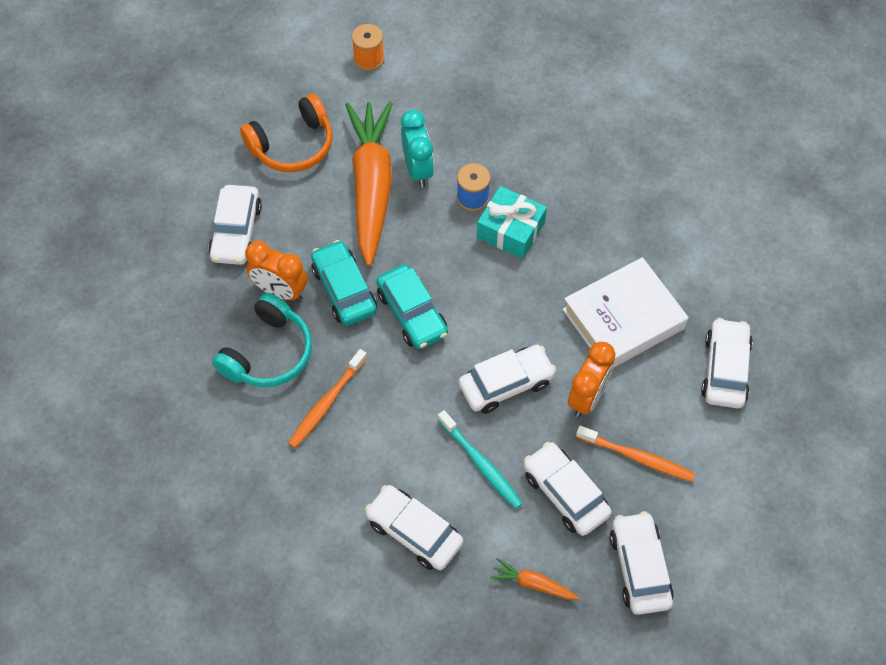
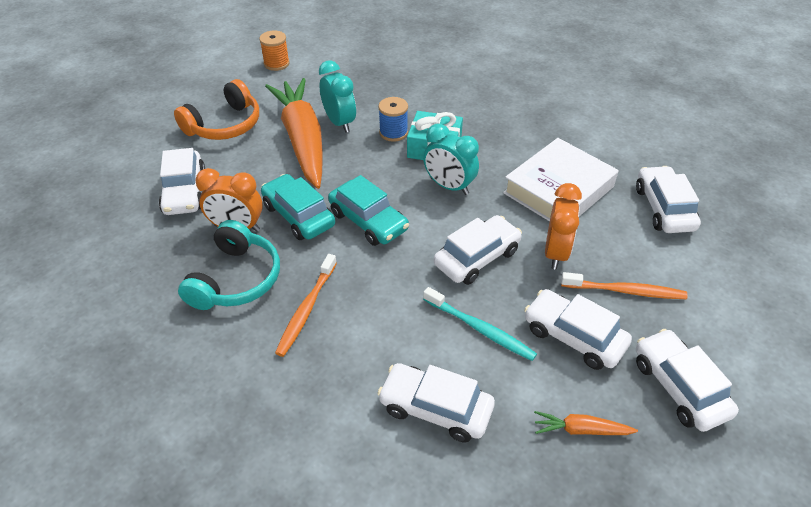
camera: 15 degrees left, 15 degrees down
(509, 287) = (449, 186): none -> turquoise clock

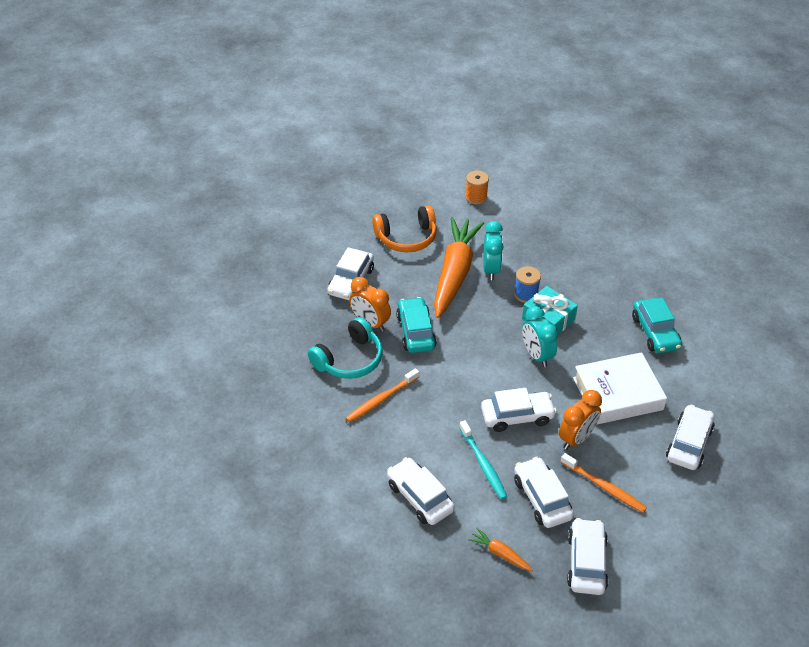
camera: 30 degrees right, 0 degrees up
(368, 221) = (460, 356): turquoise car -> turquoise car (655, 332)

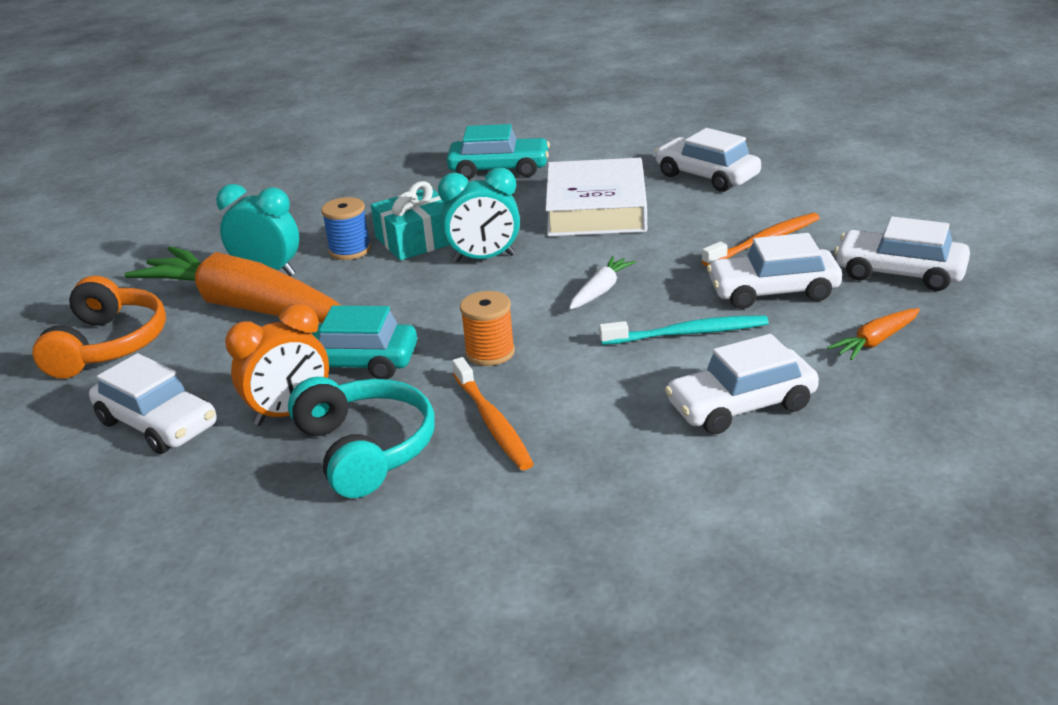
camera: 70 degrees left, 15 degrees down
(476, 197) = (87, 265): orange spool -> orange spool (490, 353)
(517, 416) = (600, 291): white car -> white carrot
(576, 438) = (666, 249): orange clock -> none

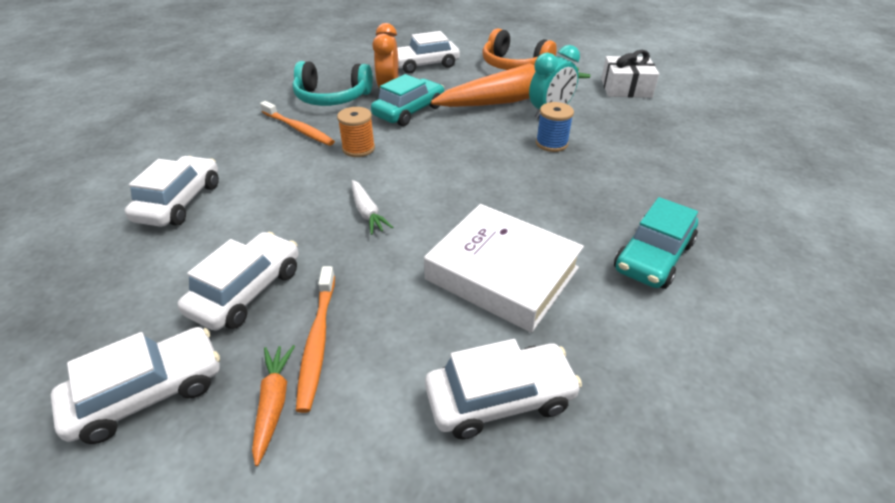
camera: 120 degrees right, 10 degrees up
(147, 250) = (626, 88): none -> white gift
(417, 239) = (540, 171): turquoise gift -> none
(484, 258) = (477, 186): turquoise clock -> none
(493, 423) = (299, 129): orange toothbrush -> orange toothbrush turned 150 degrees counterclockwise
(688, 333) = (267, 221): turquoise toothbrush -> none
(875, 341) = (122, 297): orange carrot -> orange carrot (273, 403)

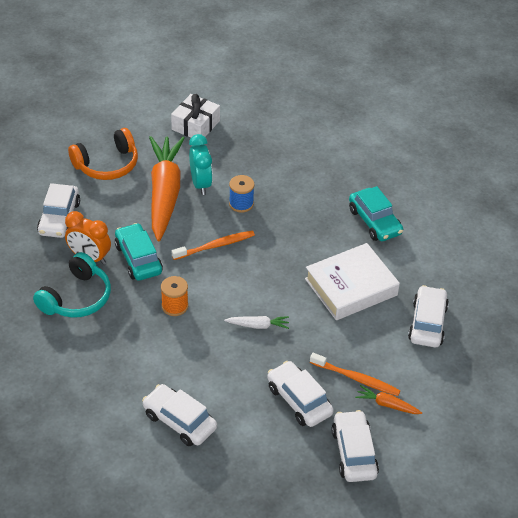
camera: 65 degrees left, 5 degrees up
(299, 129) = (118, 333): orange toothbrush -> orange toothbrush (215, 246)

